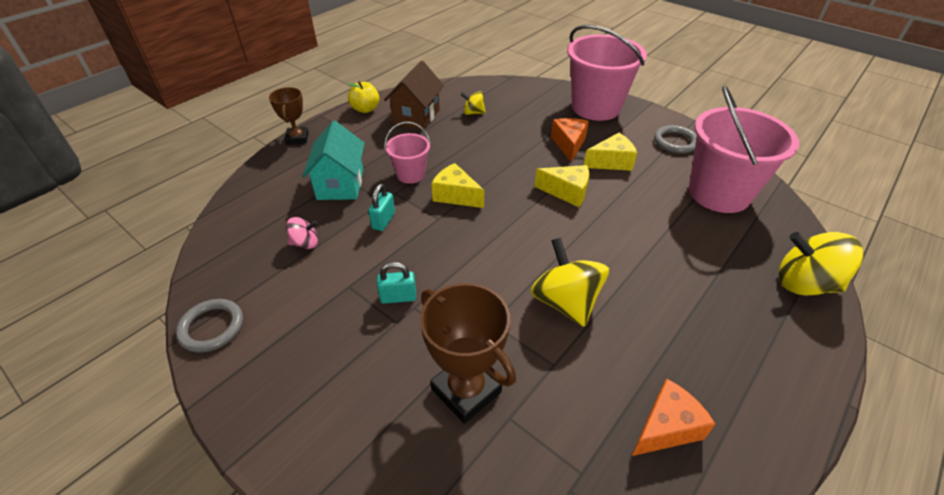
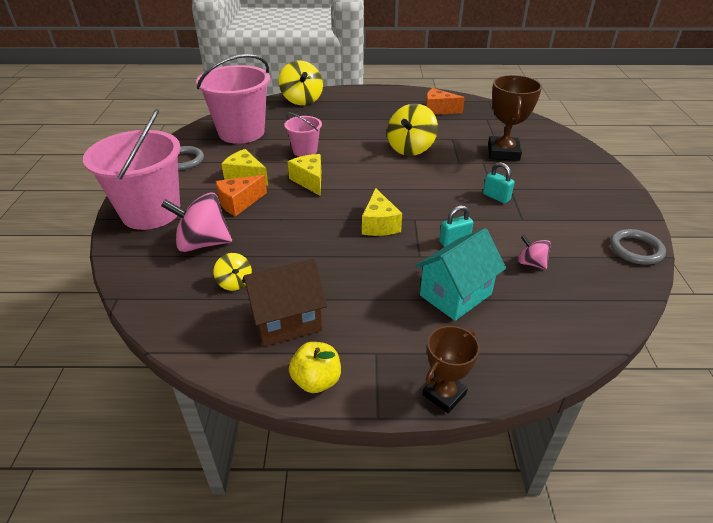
camera: 130 degrees left, 5 degrees down
(410, 174) = (386, 262): pink bucket -> pink bucket (305, 151)
(530, 115) = (203, 243): none -> pink spinning top

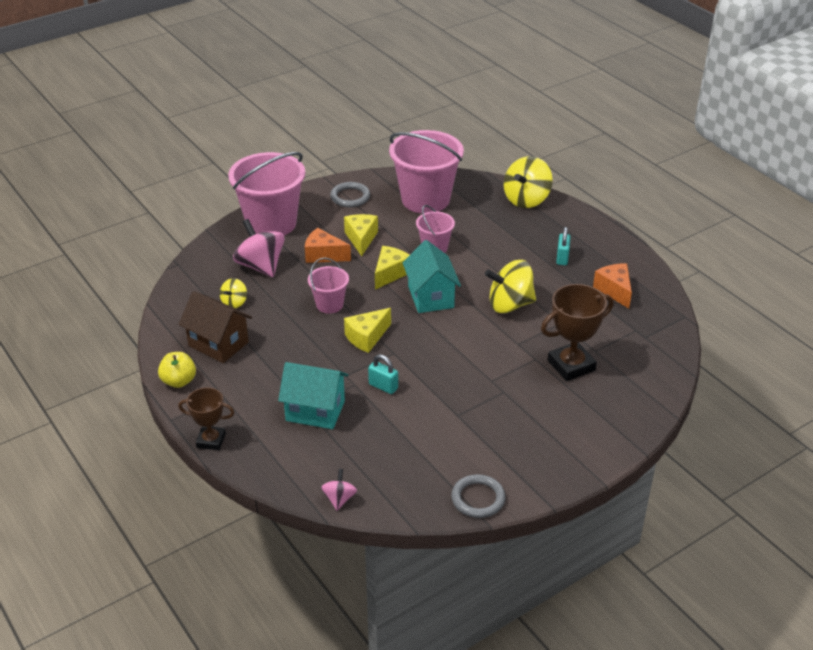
camera: 55 degrees right, 0 degrees up
(311, 226) = (329, 304): none -> pink bucket
(362, 175) = (430, 297): none -> turquoise house
(496, 197) = (479, 387): turquoise padlock -> turquoise padlock (562, 258)
(531, 263) = (394, 439): pink spinning top -> pink spinning top (339, 499)

